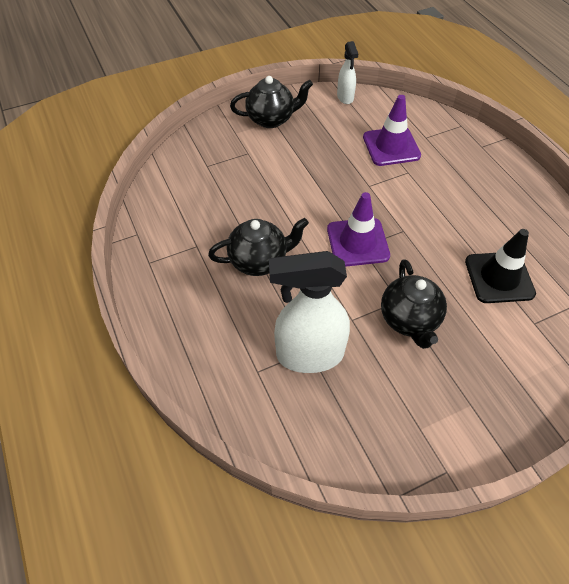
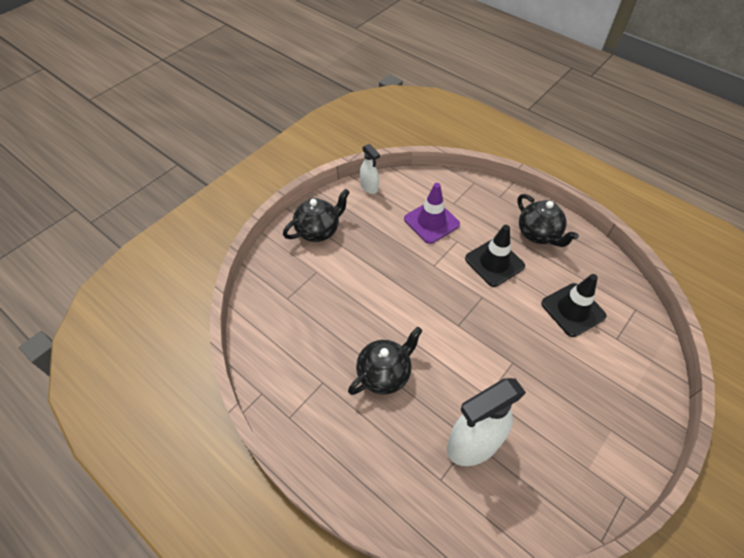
camera: 25 degrees left, 0 degrees up
(357, 242) = (453, 322): purple traffic cone -> none
(409, 320) = (530, 376): black teapot -> black teapot (538, 234)
(436, 204) = (494, 262): none -> black traffic cone

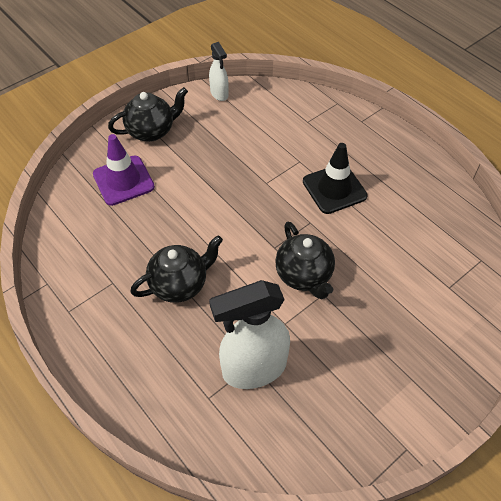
camera: 10 degrees right, 0 degrees up
(431, 222) = (277, 138): purple traffic cone -> purple traffic cone (123, 180)
(538, 234) = (393, 166): black teapot -> black teapot (304, 275)
(573, 310) = (408, 250): black traffic cone -> none

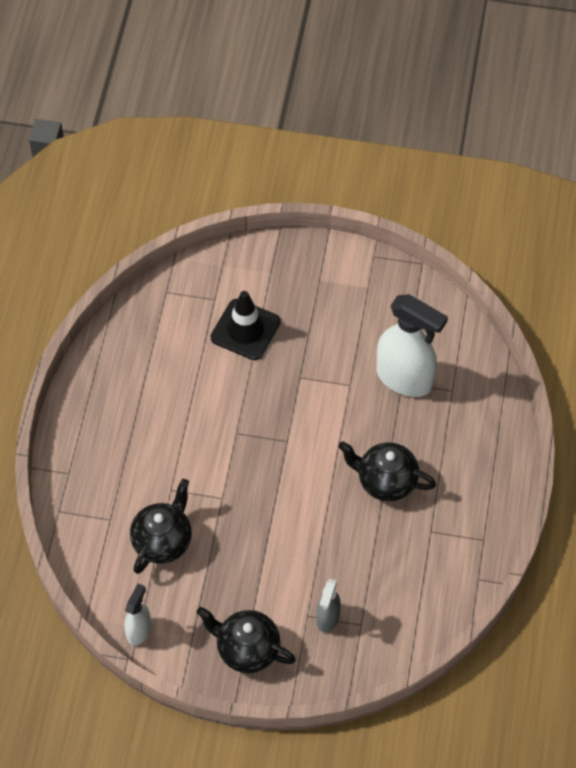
camera: 130 degrees left, 5 degrees up
(123, 180) = (328, 618): purple traffic cone -> grey spray bottle
(304, 275) = (295, 401): black teapot -> black teapot (163, 541)
(334, 189) = (181, 439): black traffic cone -> black traffic cone (245, 330)

